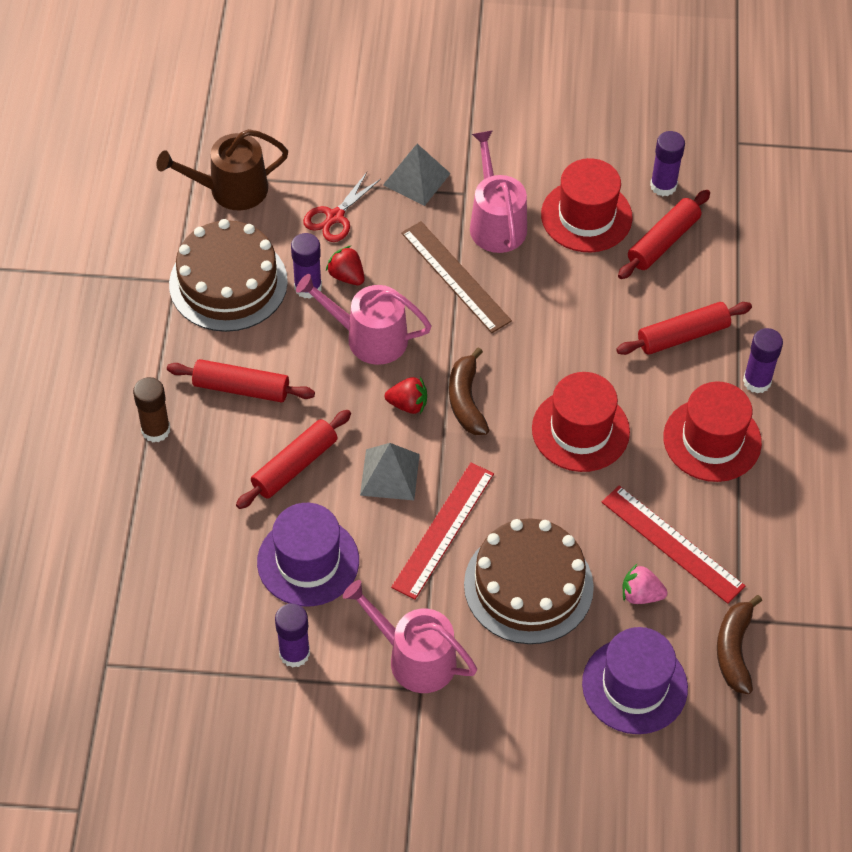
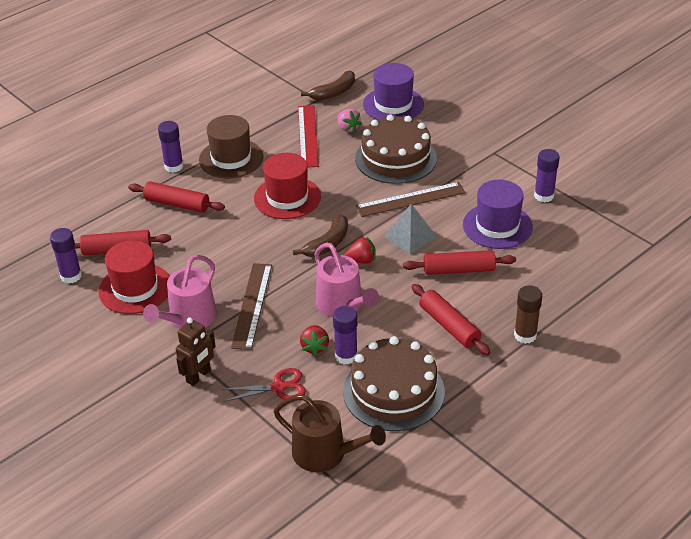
camera: 135 degrees left, 15 degrees down
(408, 404) = (361, 260): red strawberry -> red strawberry turned 120 degrees clockwise
(414, 658) = (484, 163): pink watering can -> none
(416, 179) = (199, 376): grey pyramid -> brown robot
(443, 530) = (410, 199): red ruler -> brown ruler
(712, 440) = (231, 158): red hat -> brown hat

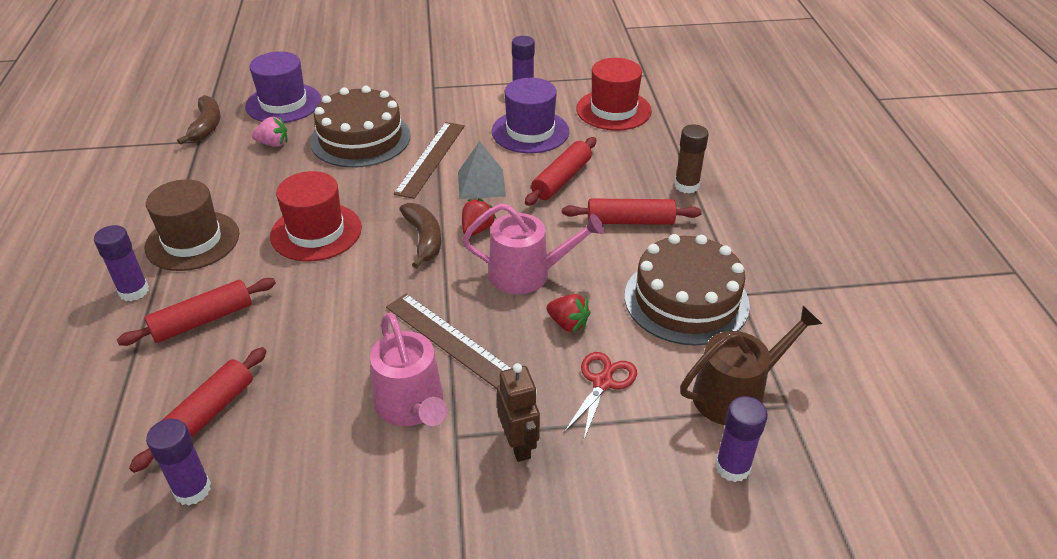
camera: 55 degrees left, 0 degrees up
(135, 288) = (300, 432): red hat -> red hat (613, 110)
(307, 136) = (243, 173): red ruler -> none
(346, 356) = (604, 308): purple glue stick -> purple glue stick (732, 467)

